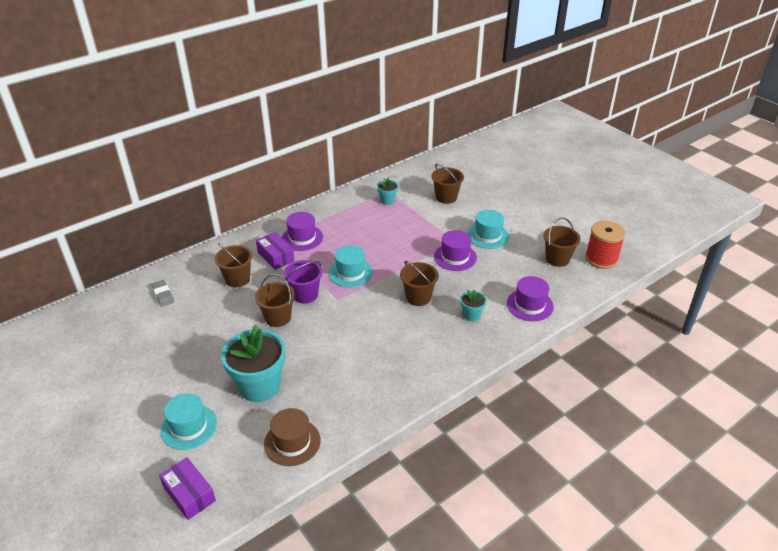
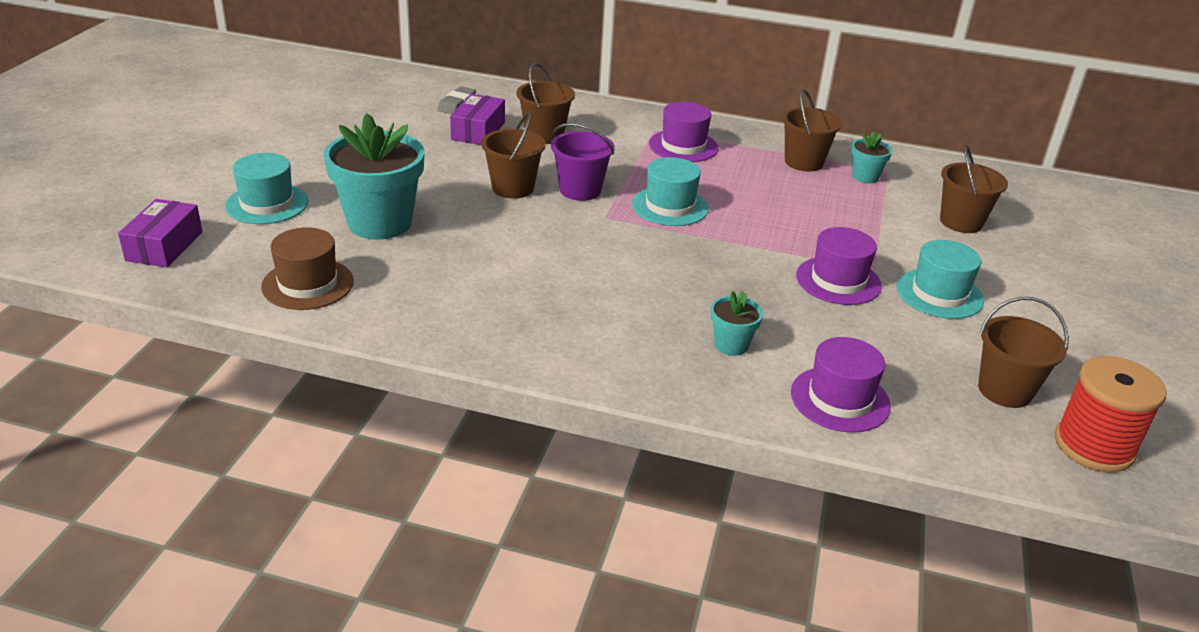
camera: 50 degrees right, 5 degrees down
(276, 256) = (620, 143): purple box -> purple box (478, 131)
(418, 297) = (700, 280): brown bucket -> brown bucket (803, 162)

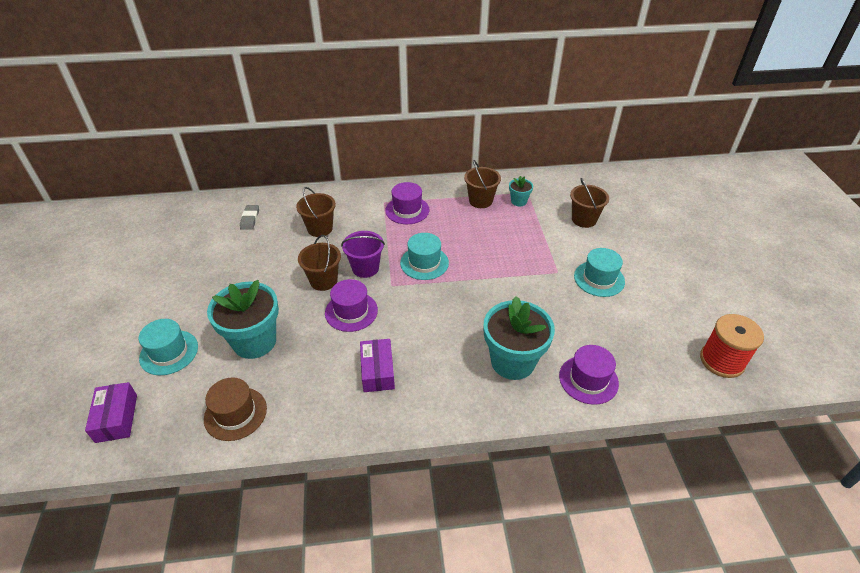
camera: 20 degrees left, 10 degrees up
(478, 131) = (276, 238): purple box -> purple box (377, 371)
(731, 345) = (512, 361): turquoise flower pot -> turquoise flower pot, size x2.12
(838, 281) = (544, 288): purple hat -> purple hat (351, 311)
(1005, 390) = (663, 338): brown bucket -> none

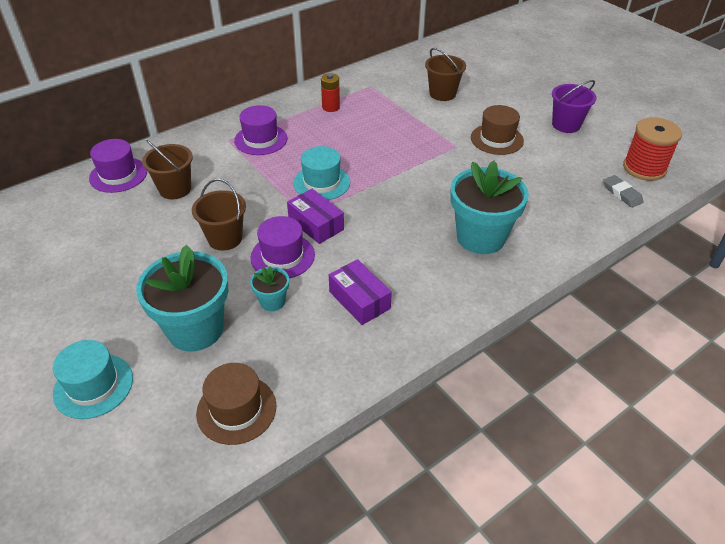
camera: 30 degrees left, 0 degrees up
(116, 418) = (85, 486): purple box -> purple box (316, 224)
(250, 219) = (76, 208): grey eraser -> grey eraser (622, 193)
(365, 268) = (262, 209): purple bucket -> purple bucket (566, 125)
(480, 201) = (331, 107): brown bucket -> red battery
(518, 201) = (369, 96): turquoise flower pot -> turquoise flower pot (272, 302)
(588, 379) = (556, 225): purple hat -> purple hat (118, 175)
(599, 279) = (497, 139): turquoise hat -> brown hat

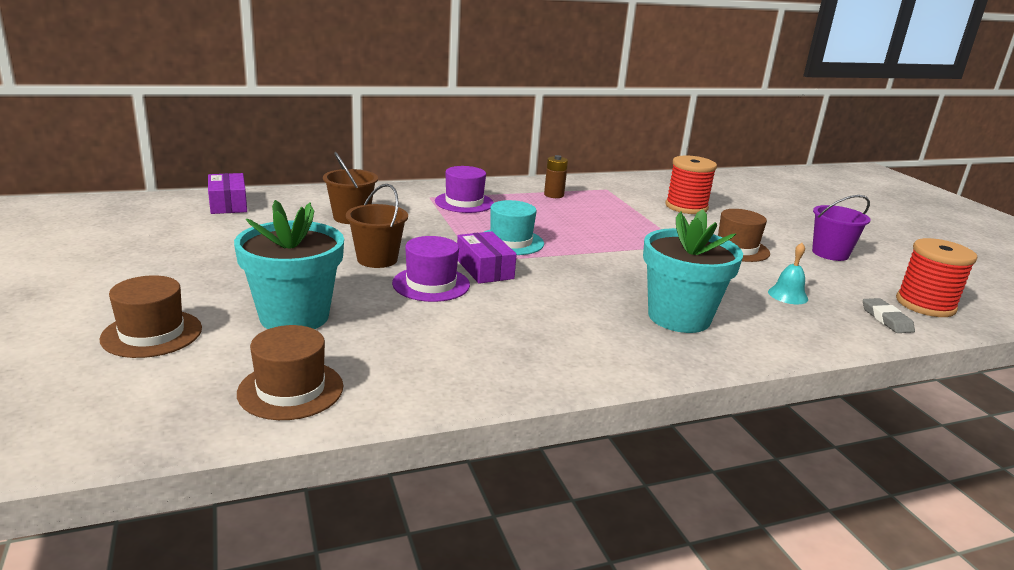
camera: 15 degrees right, 20 degrees down
(93, 386) = (152, 333): turquoise hat -> brown hat
(118, 175) = (302, 199): purple hat -> none
(272, 302) = (395, 315): turquoise flower pot -> none
(331, 107) = (554, 195): red battery -> brown battery
(359, 300) = (498, 335): purple box -> purple box (228, 204)
(442, 94) = (686, 207): brown bucket -> red spool
(549, 186) = (787, 295): none -> turquoise bell

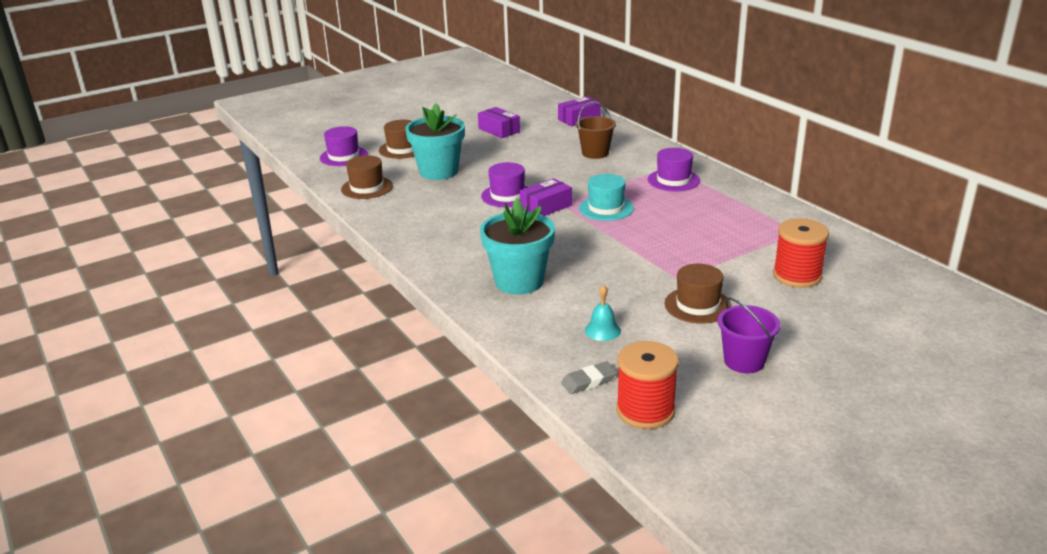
camera: 80 degrees right, 5 degrees up
(96, 399) = (343, 156): none -> purple hat
(190, 251) = (499, 130): none -> purple box
(377, 259) = (531, 174): brown bucket -> none
(554, 195) = (743, 210): brown battery -> none

